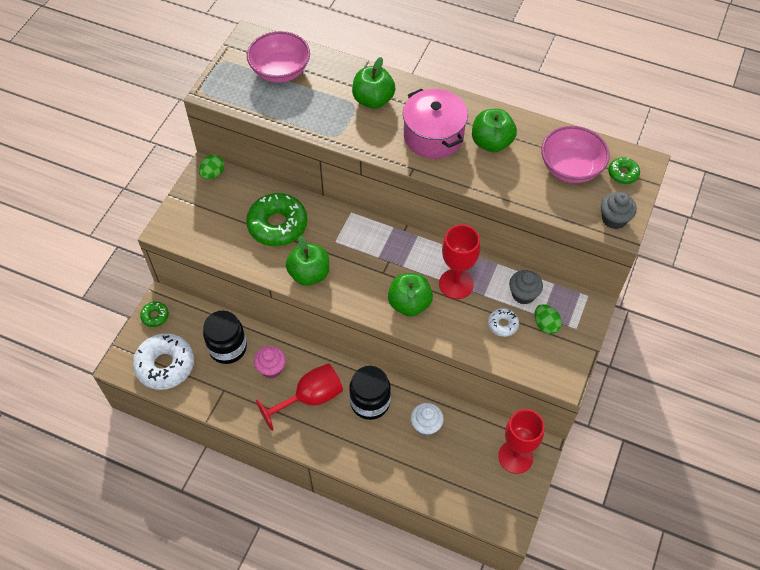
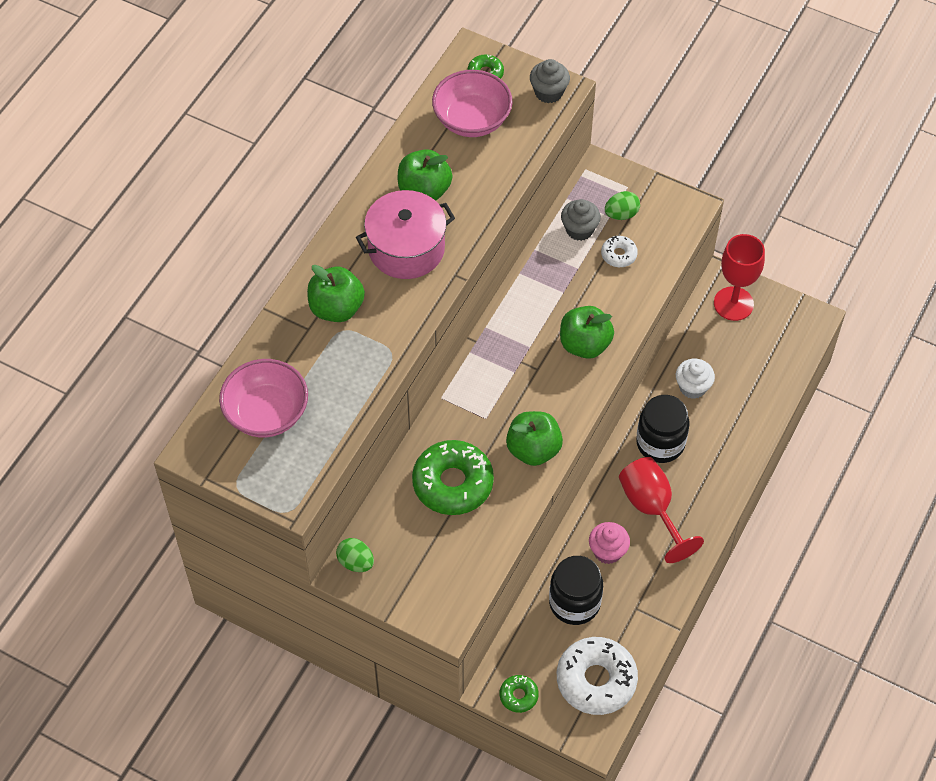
camera: 85 degrees left, 0 degrees up
(456, 284) = (560, 294): red goblet -> none

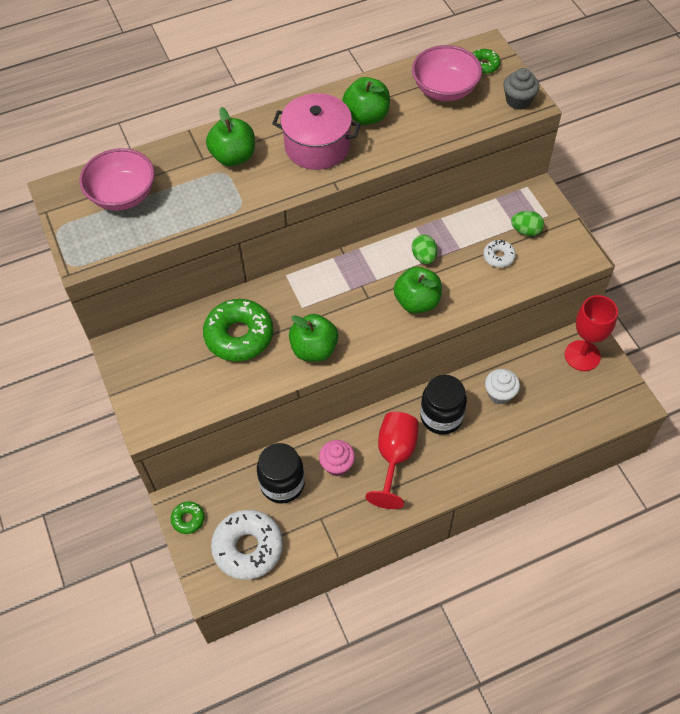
camera: 40 degrees right, 0 degrees up
(356, 562) = (129, 344): green egg -> green egg (424, 257)
(579, 229) = (485, 223): grey cupcake -> none

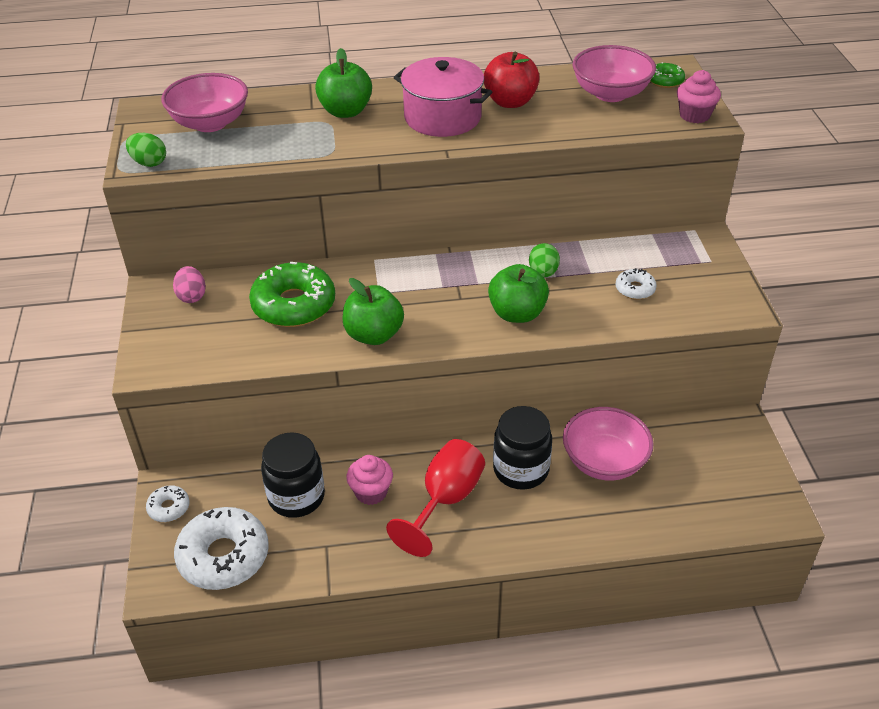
camera: 15 degrees right, 15 degrees down
(152, 347) = (192, 296): none -> pink egg
(188, 519) = (169, 508): green donut -> white donut
(366, 116) = (510, 102): green apple -> red apple
(500, 394) = (604, 461): white cupcake -> pink bowl
(518, 101) = (694, 115): grey cupcake -> pink cupcake
(526, 231) = (678, 271): green egg -> green egg (149, 163)
(582, 355) = (725, 443): red goblet -> none

